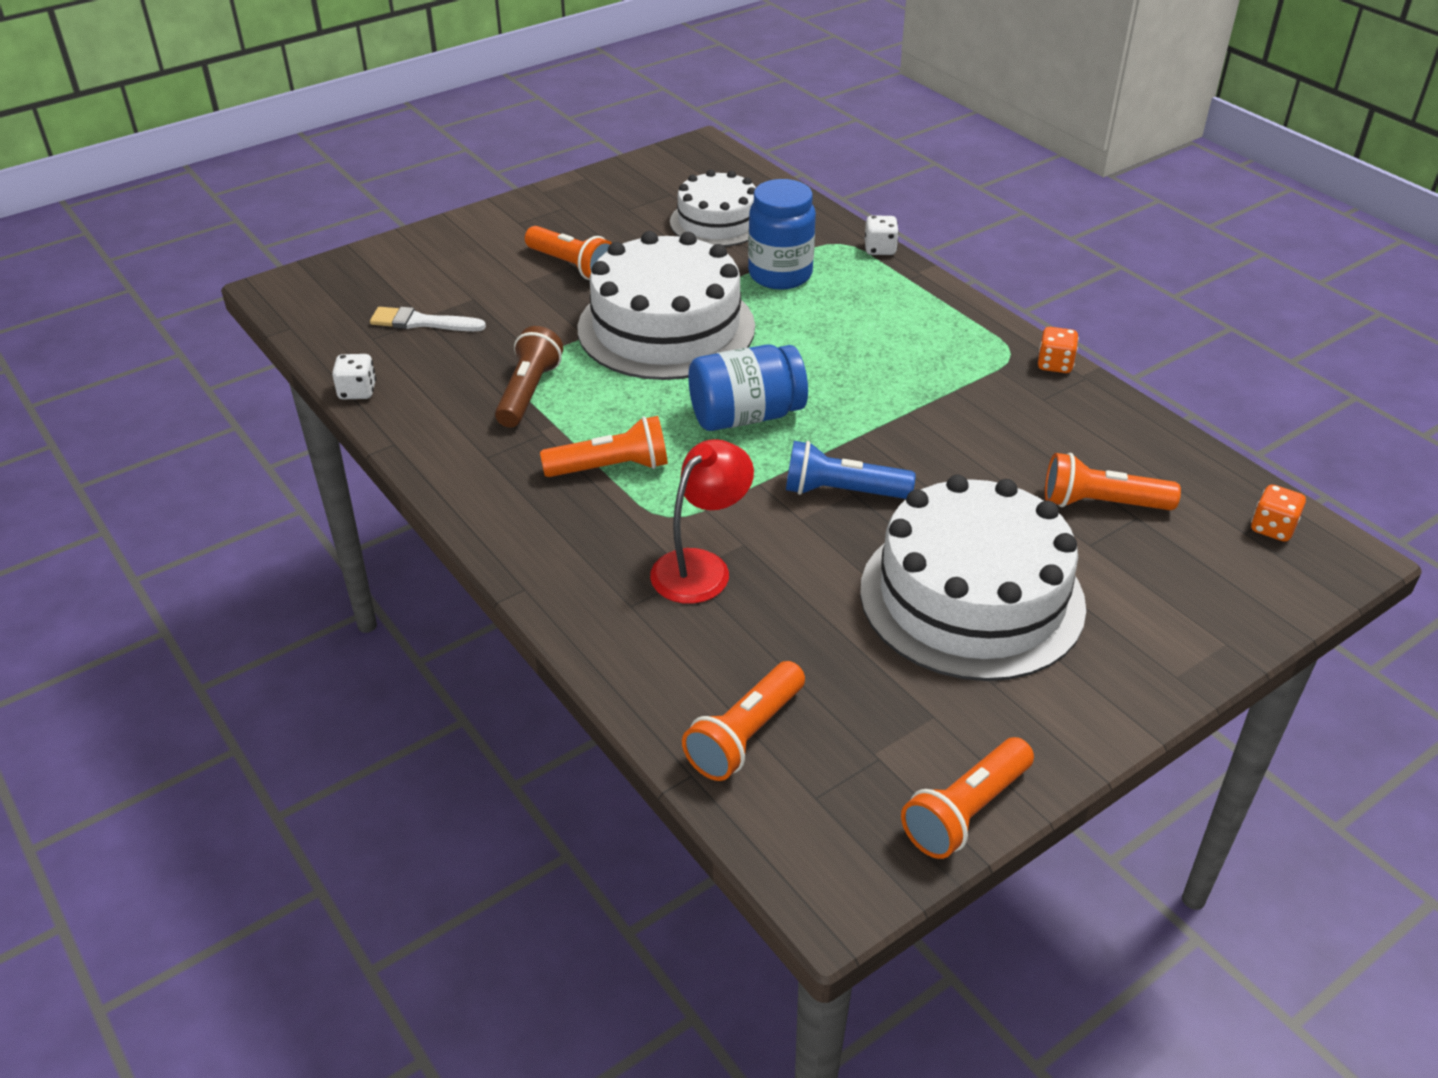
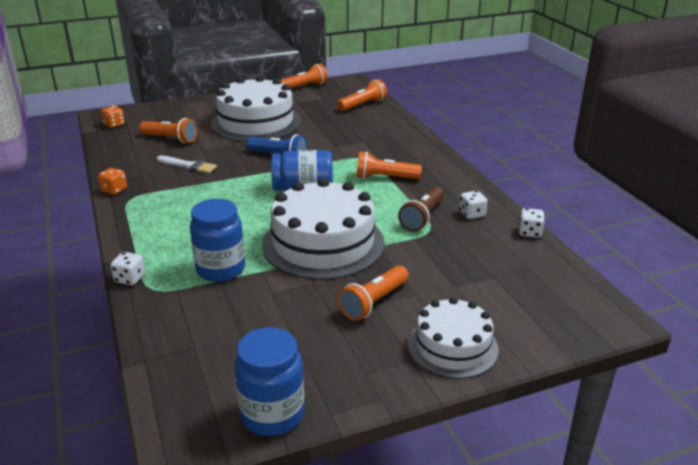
camera: 165 degrees left, 10 degrees down
(422, 322) = (493, 272): white brush -> white brush (188, 166)
(447, 411) = (472, 214): none -> white dice
(572, 266) = (373, 302): orange flashlight -> orange flashlight turned 105 degrees counterclockwise
(637, 170) = (272, 415): none -> blue jar
(701, 567) = (357, 142): red lamp -> none
(717, 222) = (234, 328): white cake -> white cake (452, 346)

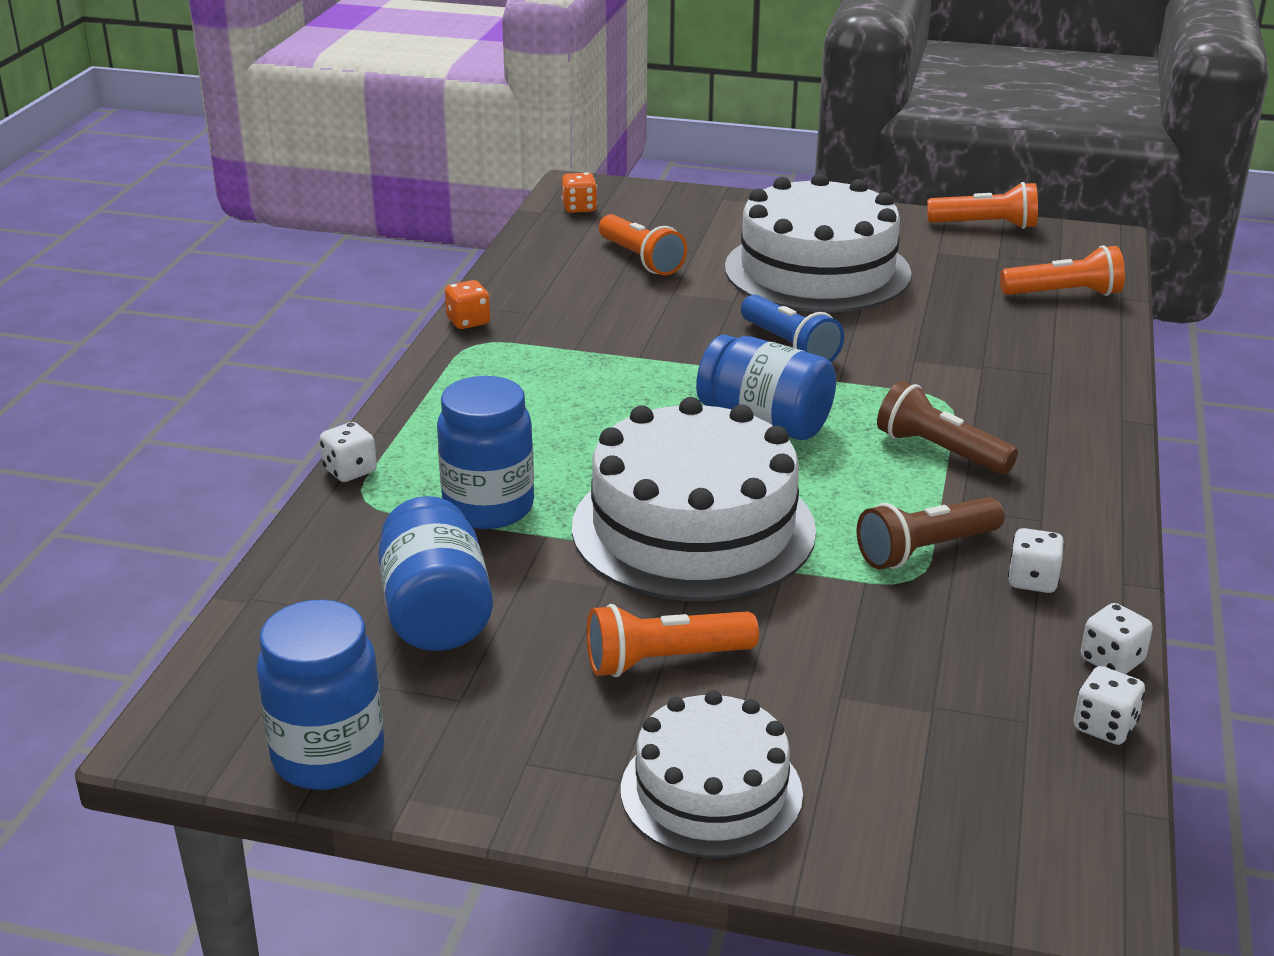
camera: 35 degrees right, 0 degrees up
(188, 166) = (620, 316): white brush -> none
(249, 326) = (436, 613): none -> blue jar
(384, 178) = (939, 451): orange flashlight -> brown flashlight
(554, 257) = (1104, 727): none -> white dice

